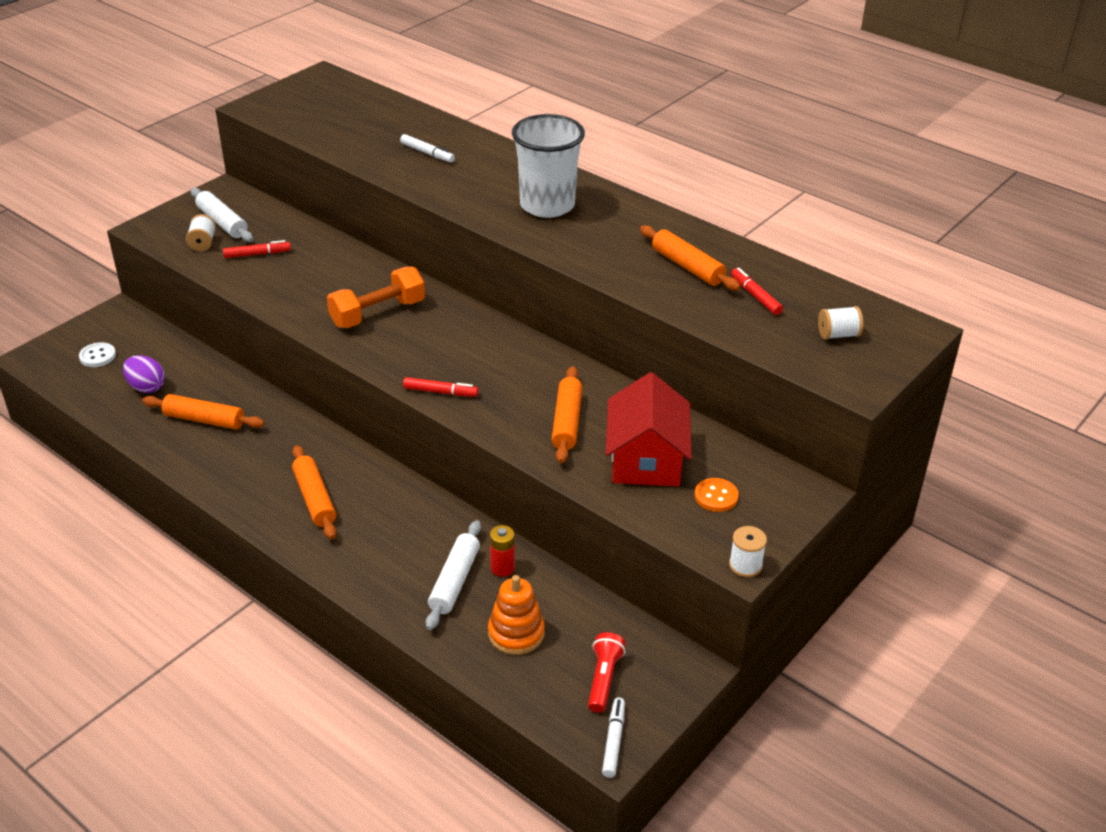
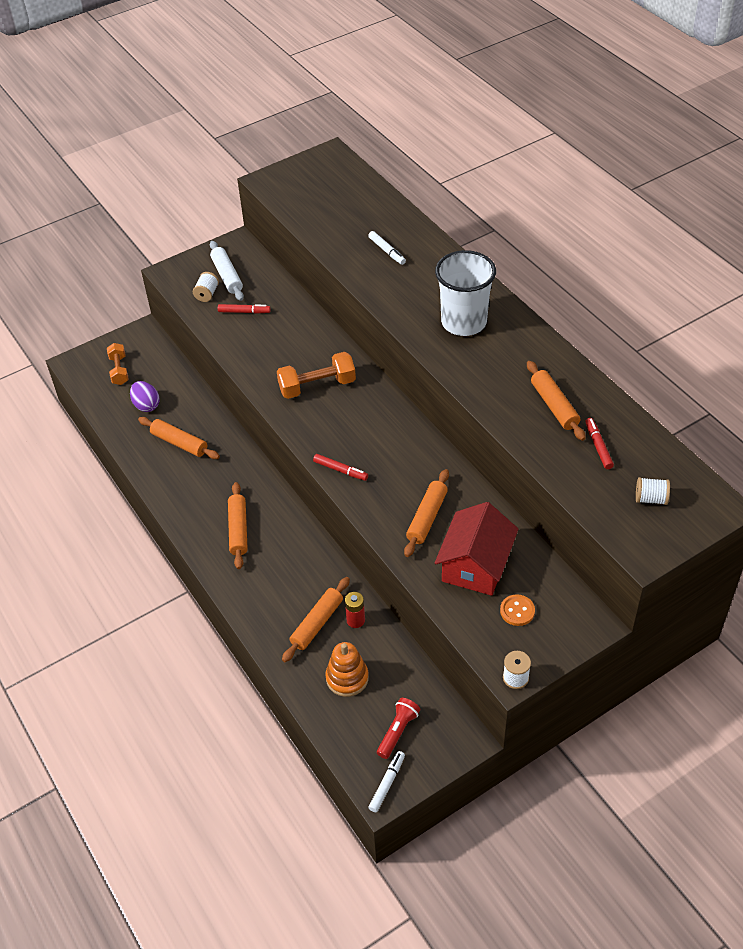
camera: 20 degrees right, 10 degrees up
(97, 356) = (119, 370): white button -> orange dumbbell
(454, 581) = (317, 623): white rolling pin -> orange rolling pin

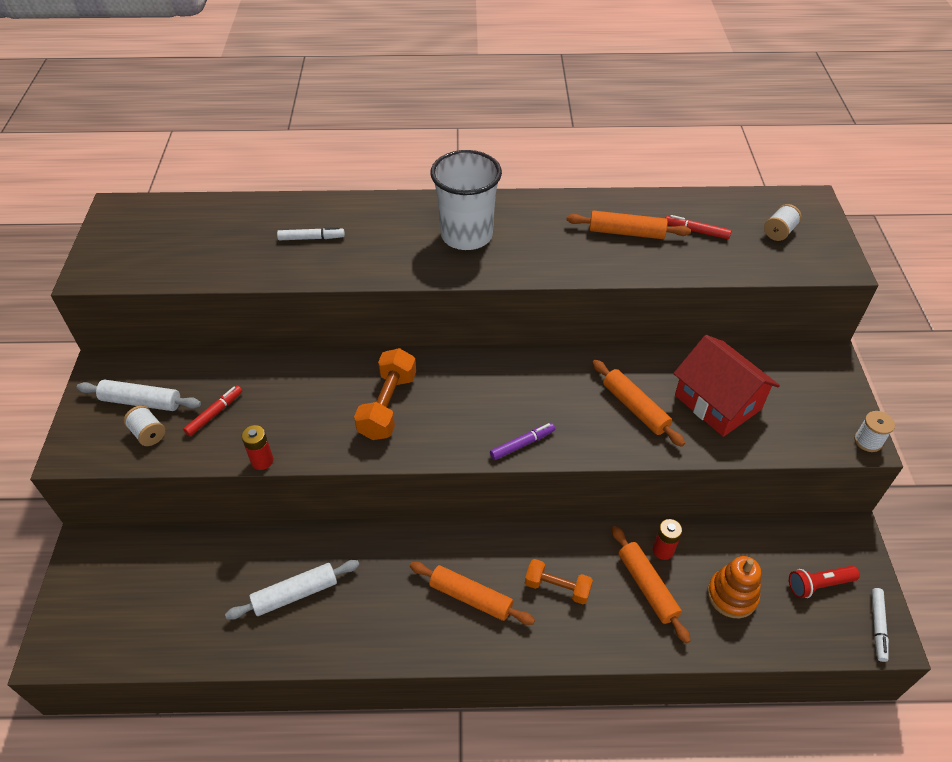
camera: 60 degrees left, 0 degrees up
(119, 370) = (118, 603): orange dumbbell -> orange dumbbell (557, 587)
(146, 405) = (204, 600): purple egg -> none
(179, 443) = (295, 594): orange rolling pin -> white rolling pin
(226, 354) = (262, 461): none -> red battery
(340, 470) = (522, 444): red marker -> purple marker
(387, 783) = (877, 626): white marker -> white marker turned 135 degrees counterclockwise
(398, 731) = (818, 584): red flashlight -> red flashlight turned 75 degrees counterclockwise
(517, 611) = (789, 401): orange button -> none

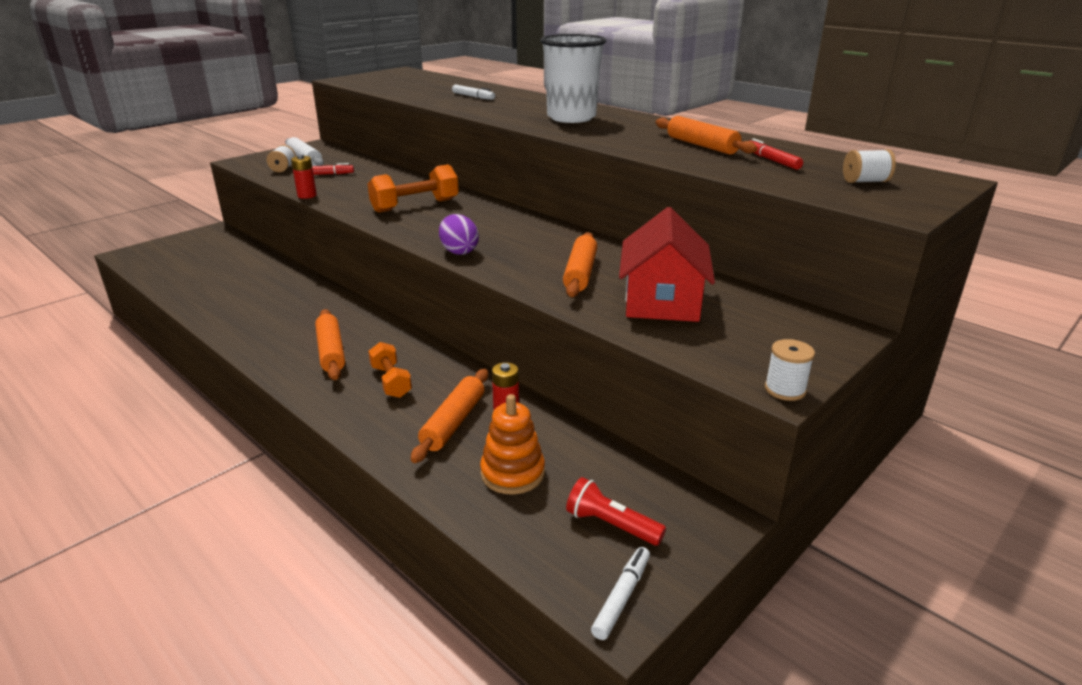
camera: 45 degrees right, 20 degrees down
(295, 594) = (253, 295): white rolling pin -> none
(522, 444) = (459, 251): purple marker -> purple egg
(877, 626) = (622, 597): white marker -> white marker turned 150 degrees clockwise

